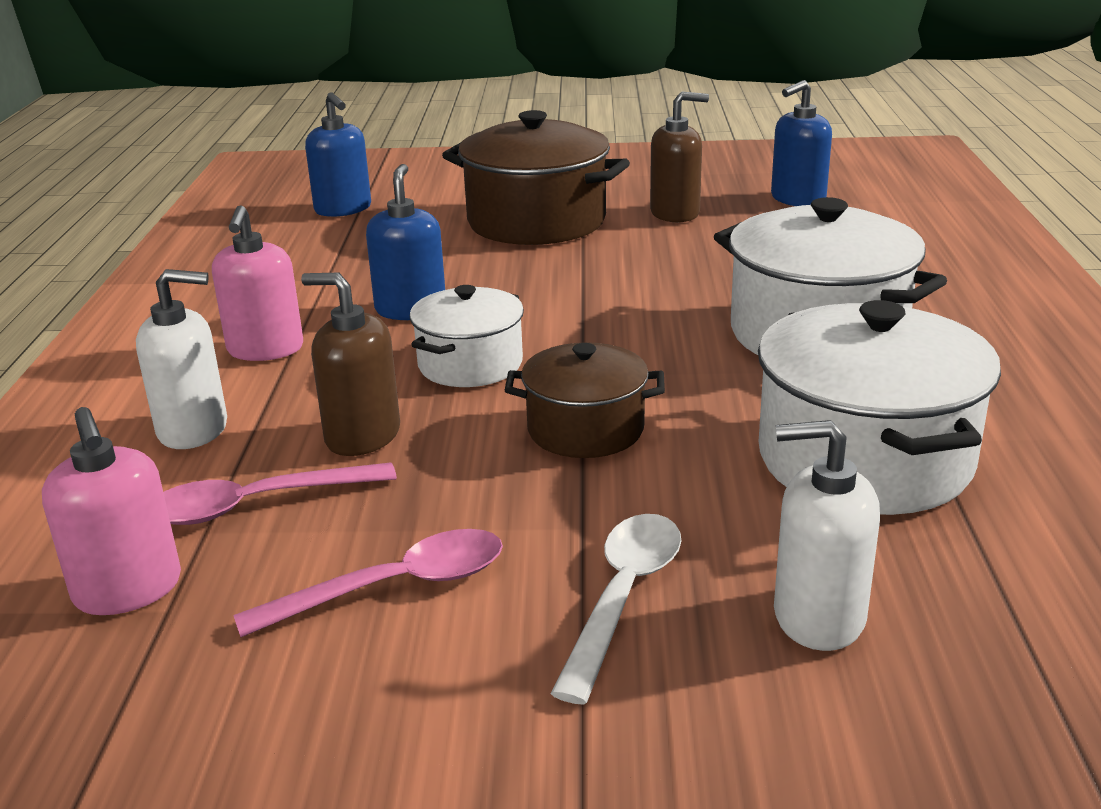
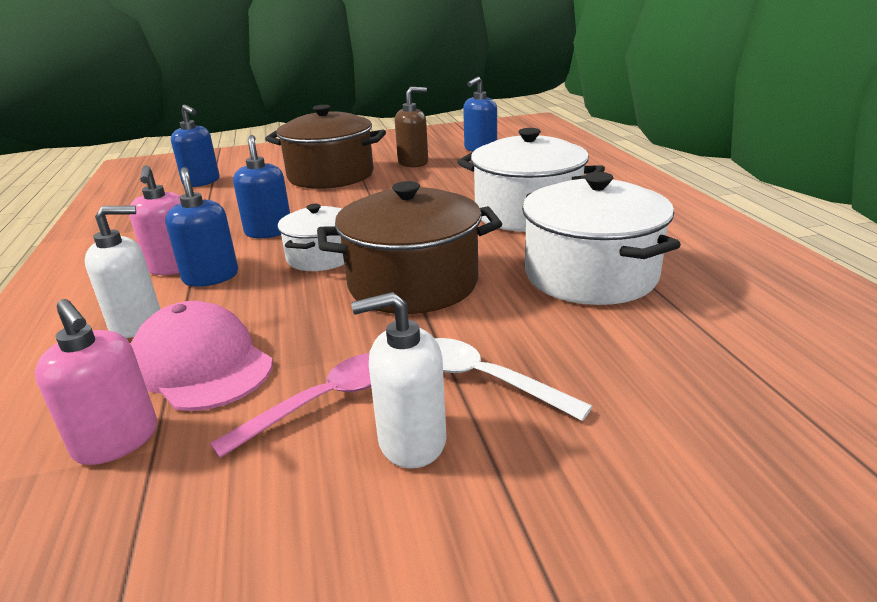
camera: 15 degrees left, 0 degrees up
(257, 504) = (201, 364): pink spoon -> pink cap
(308, 373) = (211, 277): none -> blue soap dispenser
(362, 436) = (263, 309): brown soap dispenser -> none
(585, 429) = (413, 283): brown pot -> brown pot, size x1.70
(623, 597) = (485, 379): white spoon -> white spoon turned 60 degrees counterclockwise
(818, 617) = (613, 369): white soap dispenser -> white soap dispenser (411, 441)

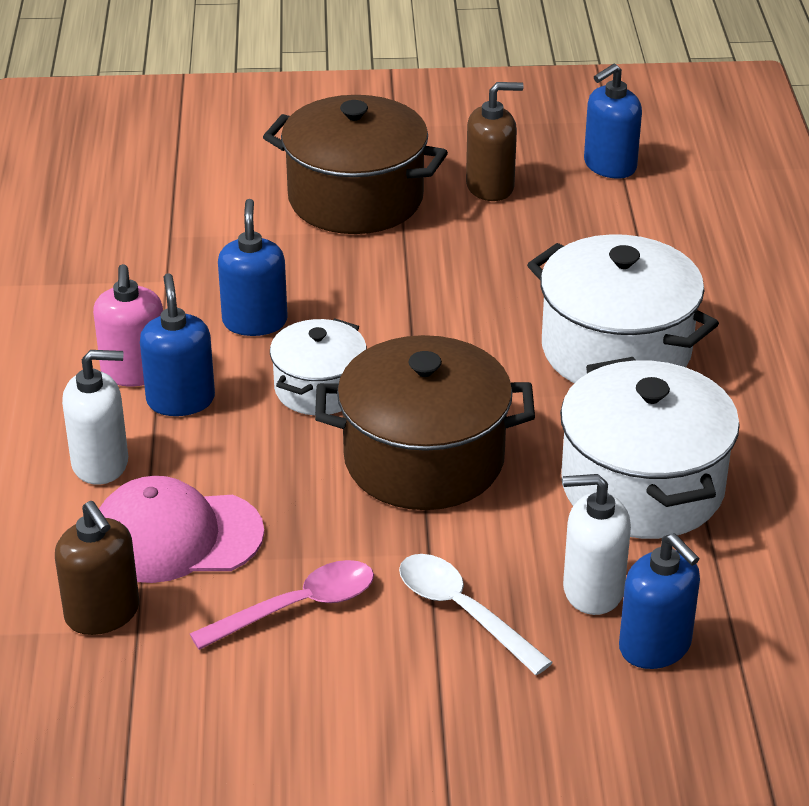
camera: 10 degrees right, 10 degrees up
(116, 441) = (102, 613): pink soap dispenser -> brown soap dispenser
(201, 182) = (158, 177): blue soap dispenser -> blue soap dispenser (655, 646)
(201, 364) = (176, 537): pink cap -> pink cap turned 60 degrees counterclockwise
(411, 441) = (373, 665): white soap dispenser -> white soap dispenser (592, 590)

